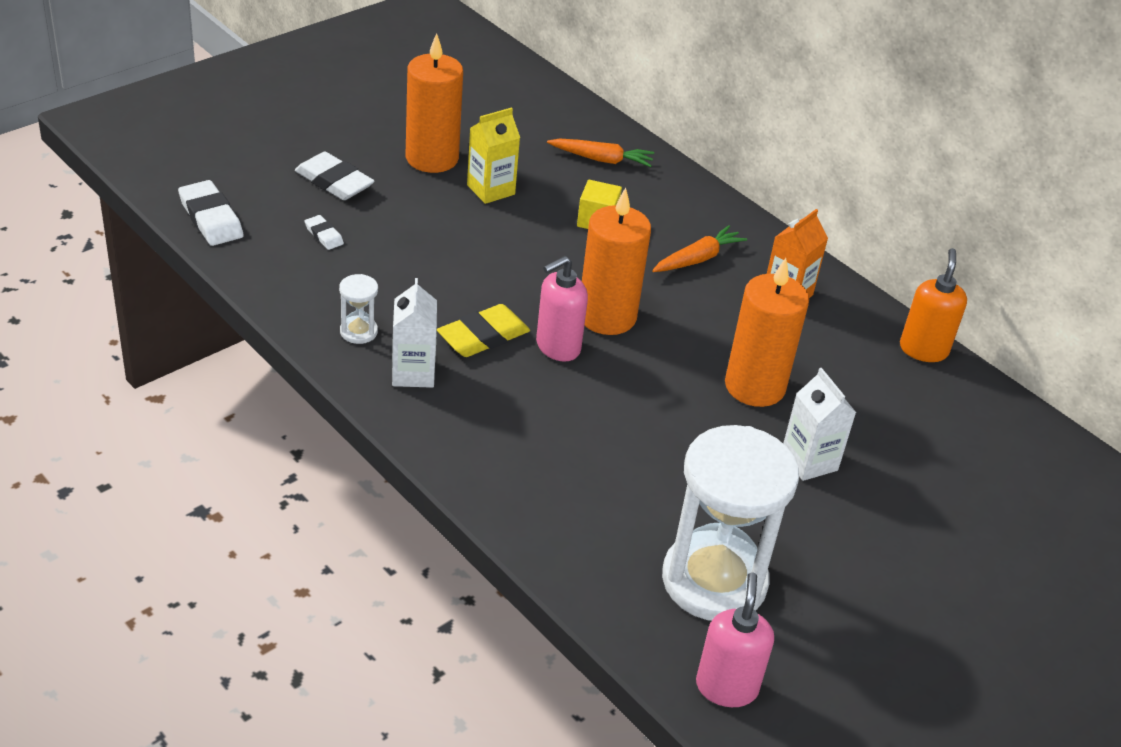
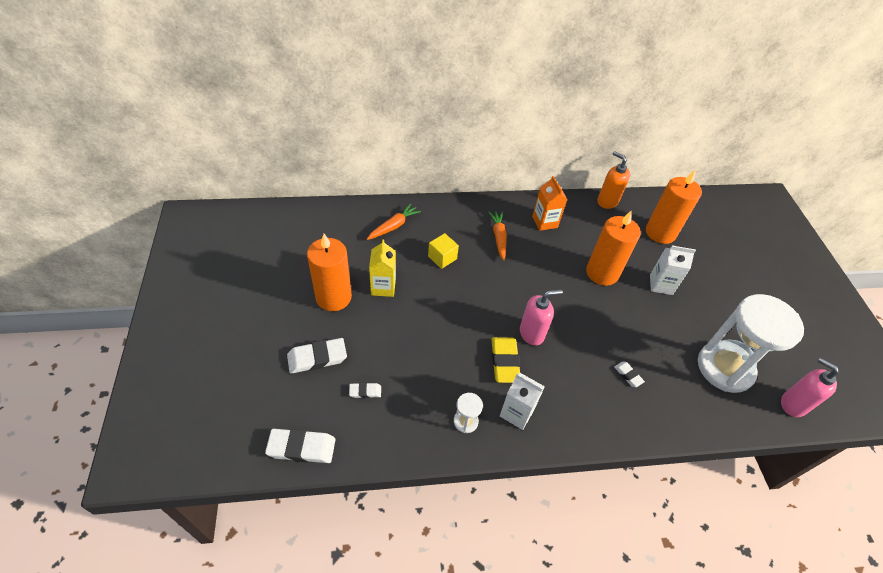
camera: 55 degrees left, 10 degrees up
(557, 347) = (532, 333): pink soap dispenser -> pink soap dispenser turned 105 degrees counterclockwise
(584, 467) = (628, 375): none -> white eraser
(607, 316) = (520, 299): orange candle -> orange candle (660, 233)

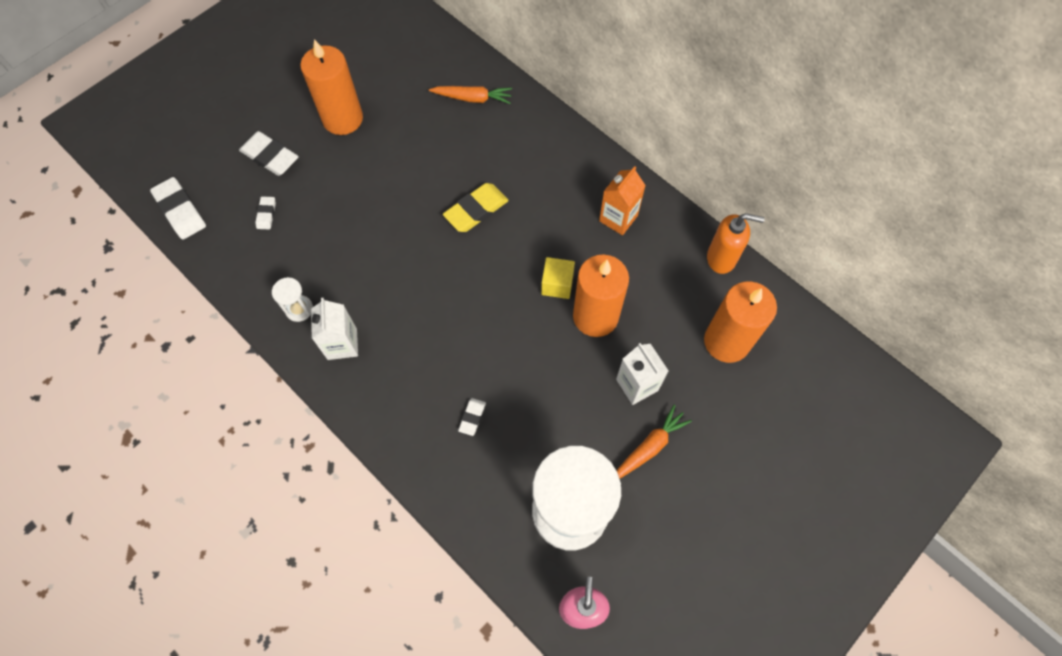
camera: 55 degrees right, 15 degrees up
(365, 391) = (266, 214): white eraser -> white eraser turned 45 degrees clockwise
(383, 287) = (389, 145): yellow carton -> none
(442, 257) = (472, 164): yellow cube -> yellow cube (557, 284)
(498, 237) = (549, 192): orange carrot -> orange carrot (649, 447)
(505, 361) = (392, 298): yellow eraser -> yellow eraser (476, 210)
(532, 333) = (447, 300): pink soap dispenser -> none
(607, 201) = (721, 258): orange soap dispenser -> orange soap dispenser turned 90 degrees clockwise

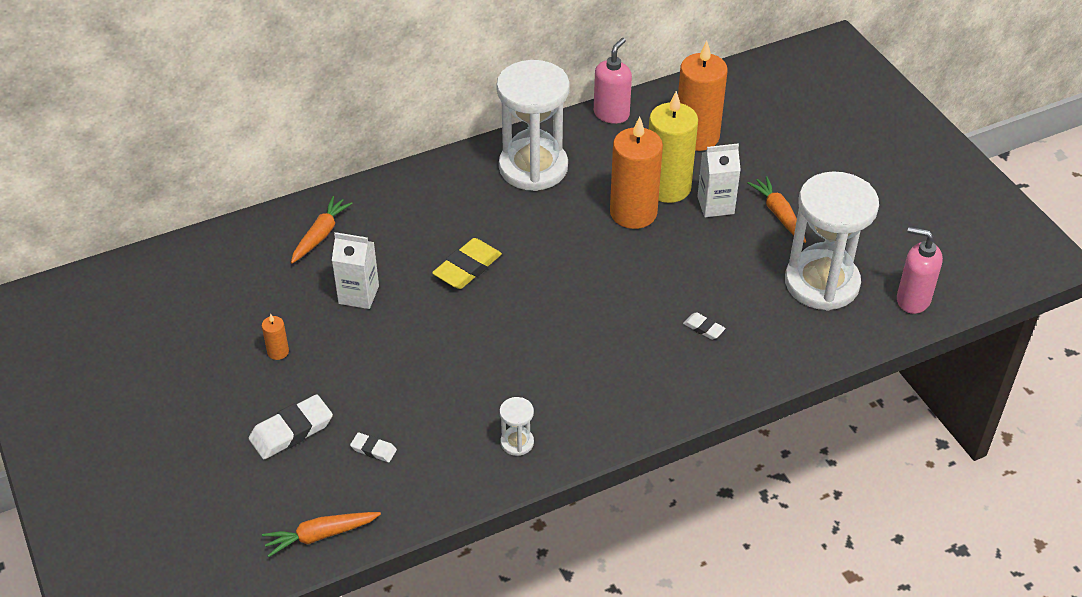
camera: 70 degrees left, 20 degrees down
(180, 211) = (321, 535): white eraser -> orange carrot
(342, 344) = (578, 413): white carton -> white carton (358, 295)
(343, 119) = (278, 352): orange candle -> orange candle, size x0.42
(476, 210) = (467, 267): yellow eraser -> yellow eraser turned 60 degrees clockwise
(557, 284) = (585, 230): yellow cube -> none
(618, 218) = (533, 167): orange carton -> white hourglass
(642, 336) = (667, 187): none -> yellow candle
(721, 258) = (611, 114): orange soap dispenser -> pink soap dispenser

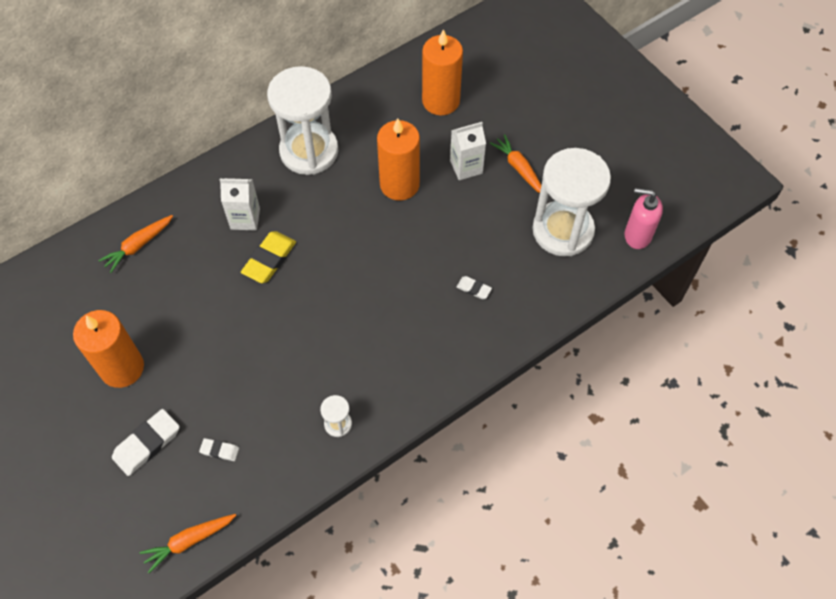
camera: 10 degrees left, 15 degrees up
(278, 352) = (122, 368): orange candle -> orange candle, size x2.39
(320, 235) = (138, 245): orange carrot -> orange carrot turned 150 degrees counterclockwise
(358, 295) = (181, 300): white carton -> white carton (245, 219)
(611, 114) = (366, 88): pink soap dispenser -> none
(667, 187) = (424, 155): yellow candle -> none

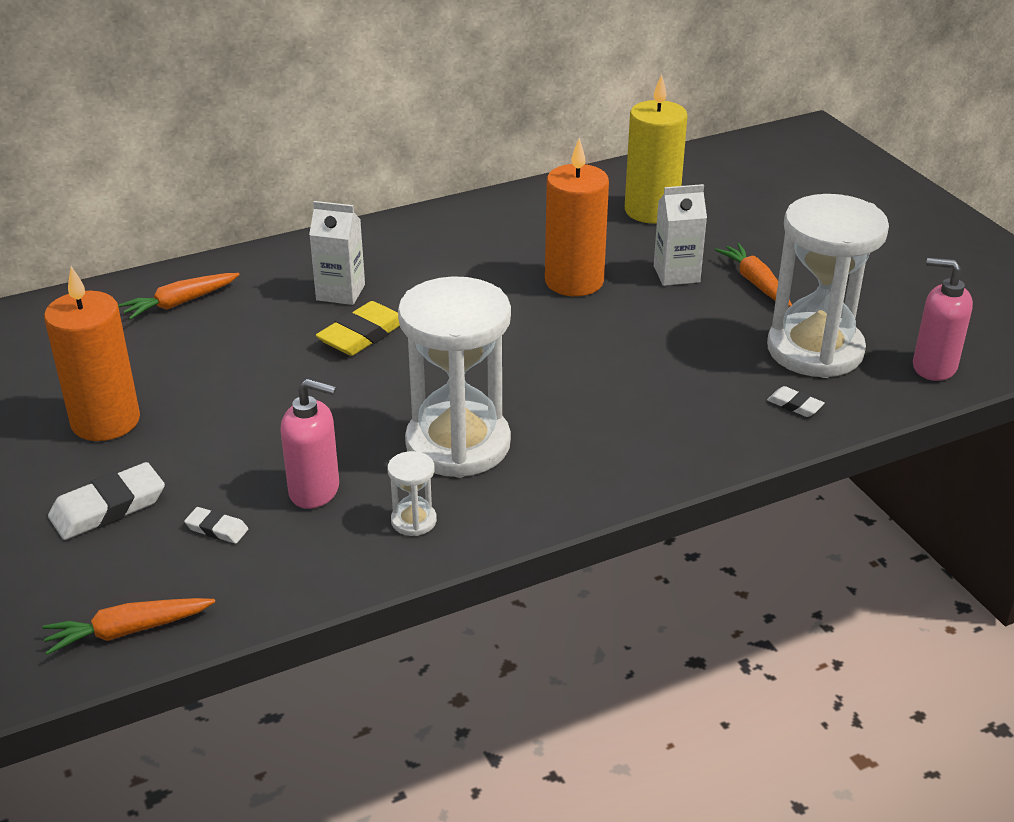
camera: 10 degrees right, 25 degrees down
(272, 408) = (315, 491): none -> pink soap dispenser
(309, 151) = (451, 239): white hourglass -> white hourglass (458, 444)
(441, 101) = (651, 211): orange candle -> yellow candle
(474, 289) = (665, 396): white eraser -> white eraser (795, 405)

